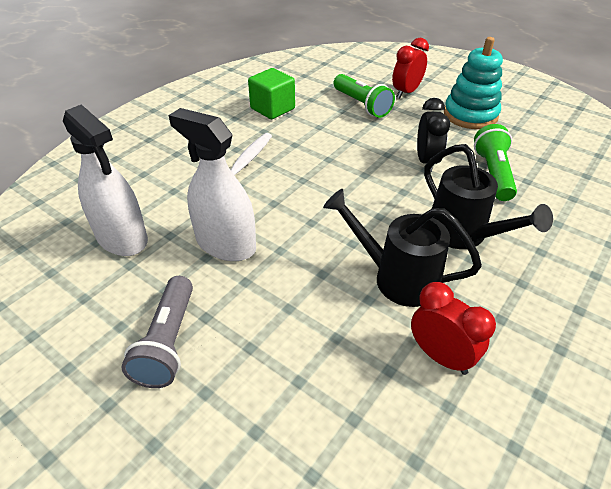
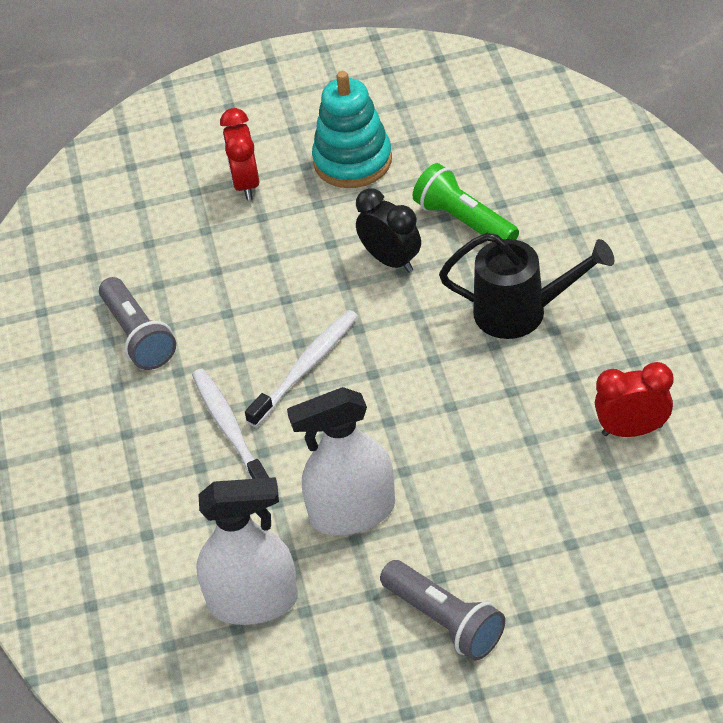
camera: 45 degrees left, 5 degrees up
(272, 109) = (138, 335): green cube -> grey flashlight
(314, 170) = (305, 368): none -> white toothbrush
(362, 105) = (226, 243): green flashlight -> none
(396, 277) = (525, 401): black watering can -> none

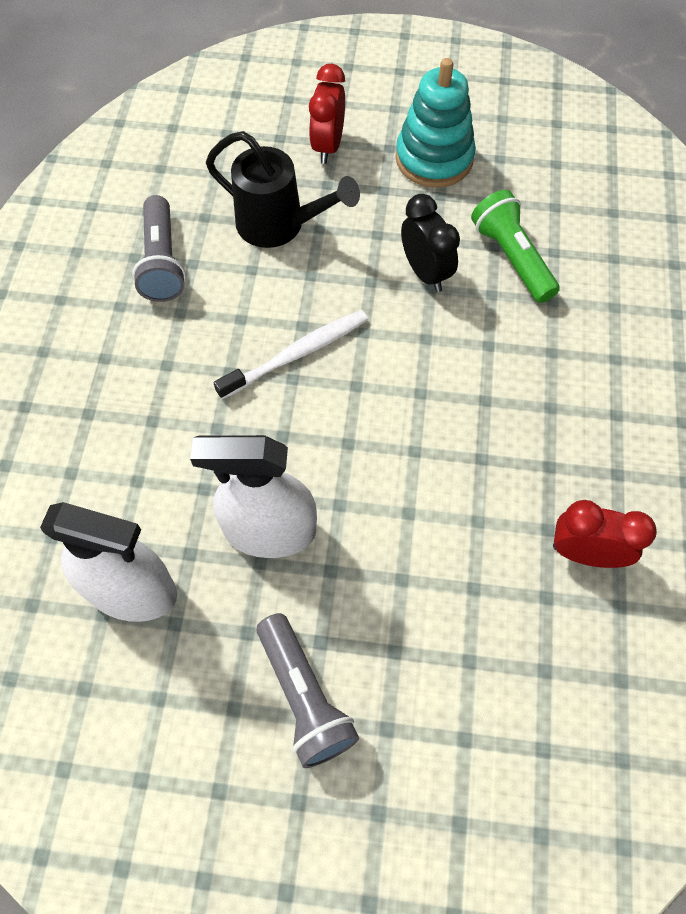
camera: 15 degrees right, 15 degrees up
(230, 430) = (198, 392): white toothbrush -> none
(522, 312) = (527, 376): black watering can -> black watering can (279, 225)

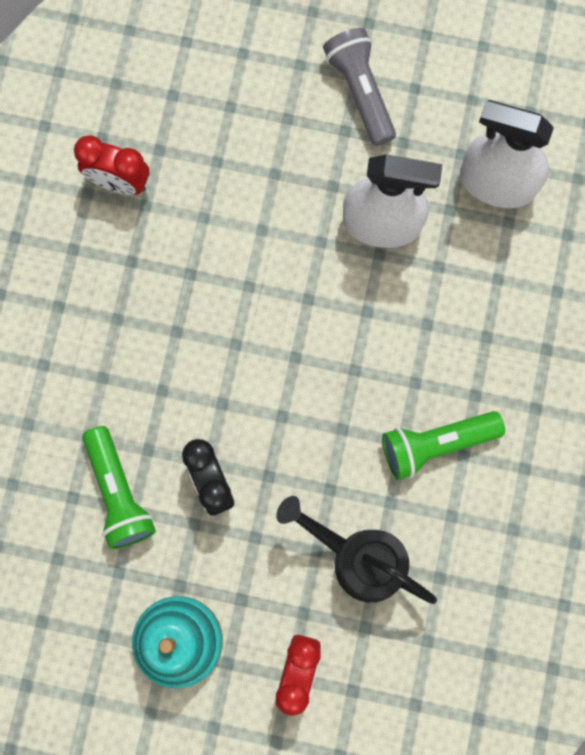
camera: 175 degrees left, 15 degrees up
(162, 262) = (483, 520): grey flashlight -> none
(207, 319) = (436, 444): none -> green flashlight
(296, 354) = (349, 395): white toothbrush -> none

